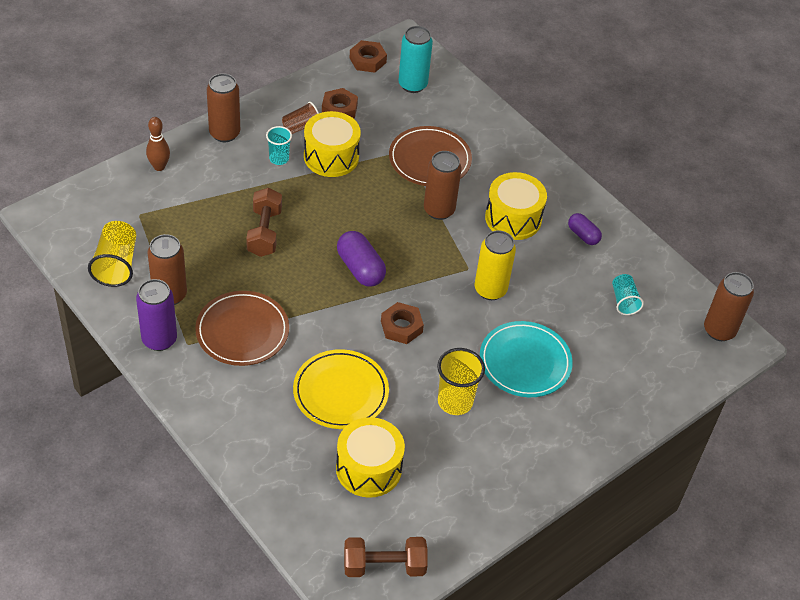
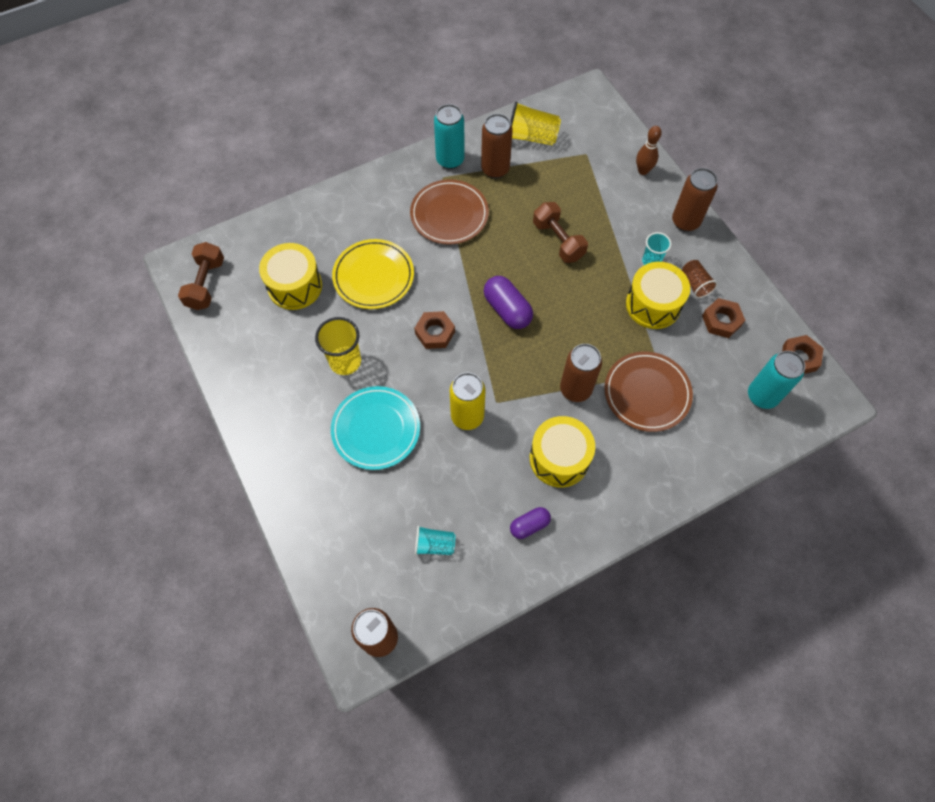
camera: 105 degrees right, 15 degrees up
(159, 339) = (450, 160): purple can -> turquoise can
(264, 232) = (558, 240): brown dumbbell -> brown dumbbell turned 45 degrees clockwise
(360, 268) = (507, 310): purple capsule -> purple capsule turned 75 degrees clockwise

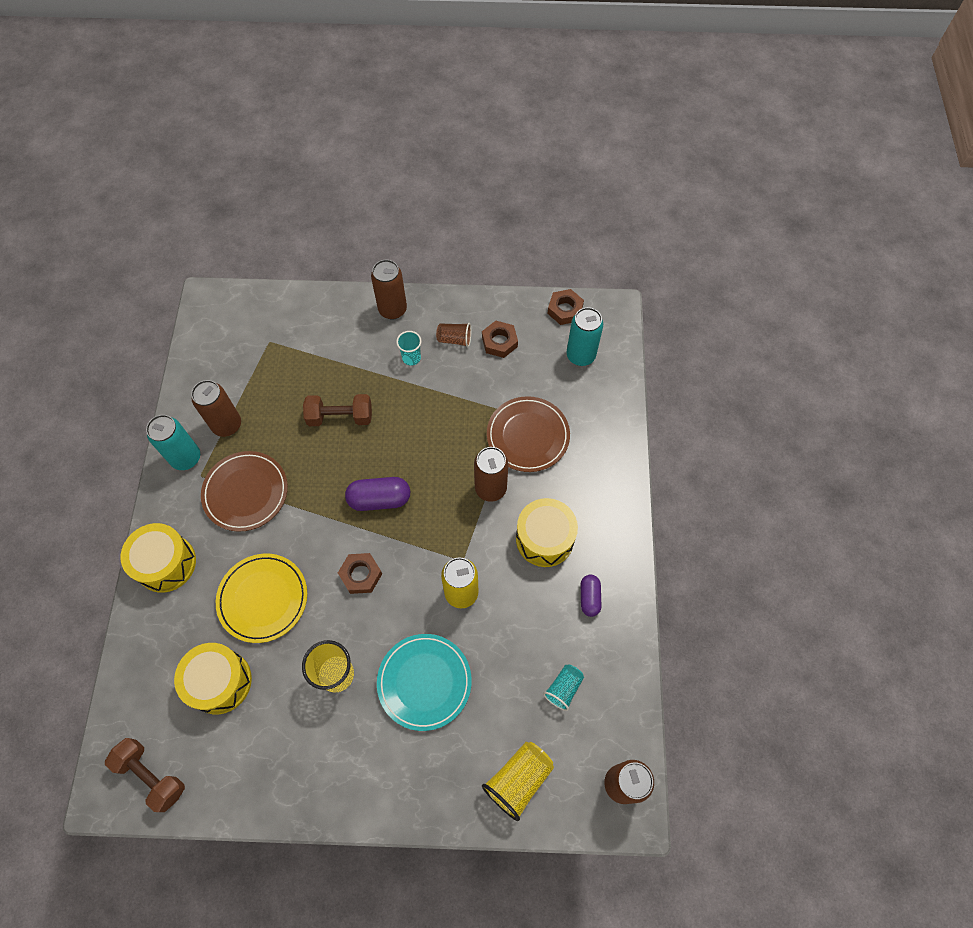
camera: 60 degrees left, 0 degrees up
(531, 137) = (216, 374): yellow cup -> yellow cup (518, 780)
(643, 171) = (320, 309): brown bowling pin -> none
(653, 305) = (452, 382): yellow drum -> yellow drum (166, 563)

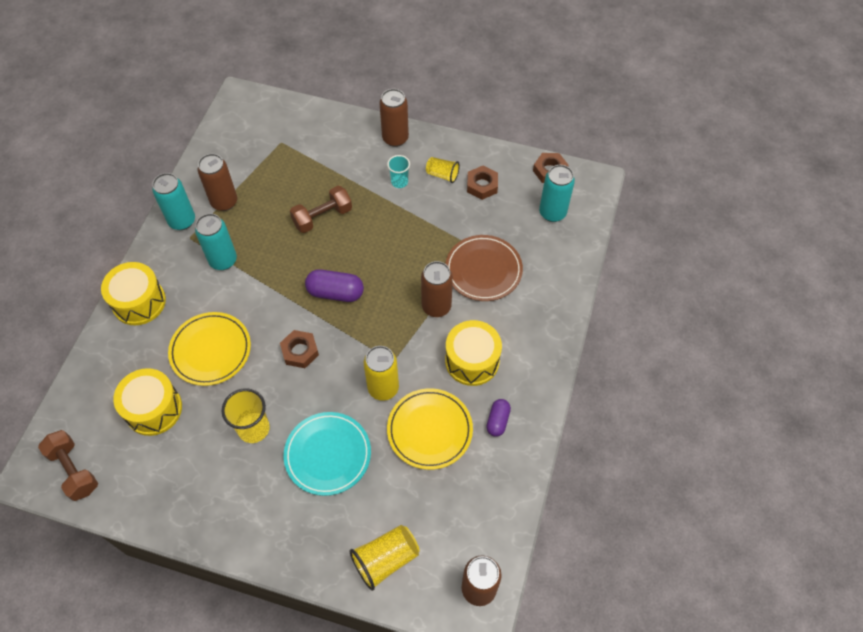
camera: 15 degrees right, 5 degrees down
(246, 492) = (223, 260): brown plate -> turquoise can
(340, 417) = (322, 217): brown dumbbell -> brown dumbbell turned 45 degrees counterclockwise
(454, 339) = (442, 175): brown cup -> yellow cup
(523, 626) = (429, 430): none -> yellow plate
(563, 688) = (450, 492): turquoise cup -> none

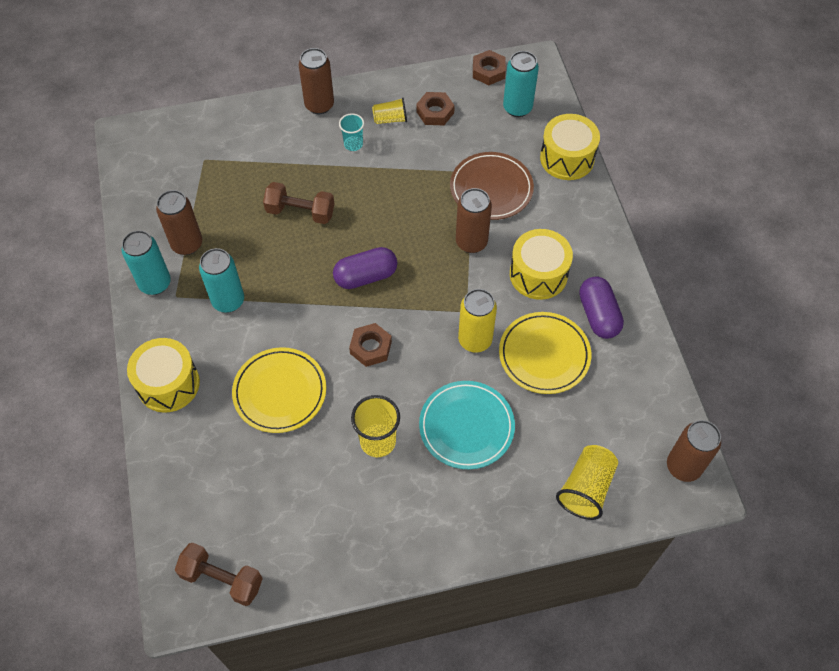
camera: 30 degrees left, 0 degrees up
(153, 409) = (262, 477): yellow drum -> yellow drum (567, 158)
(322, 217) = (300, 212): brown dumbbell -> brown dumbbell turned 75 degrees clockwise
(497, 421) = (598, 315): purple capsule -> purple capsule, size x1.61

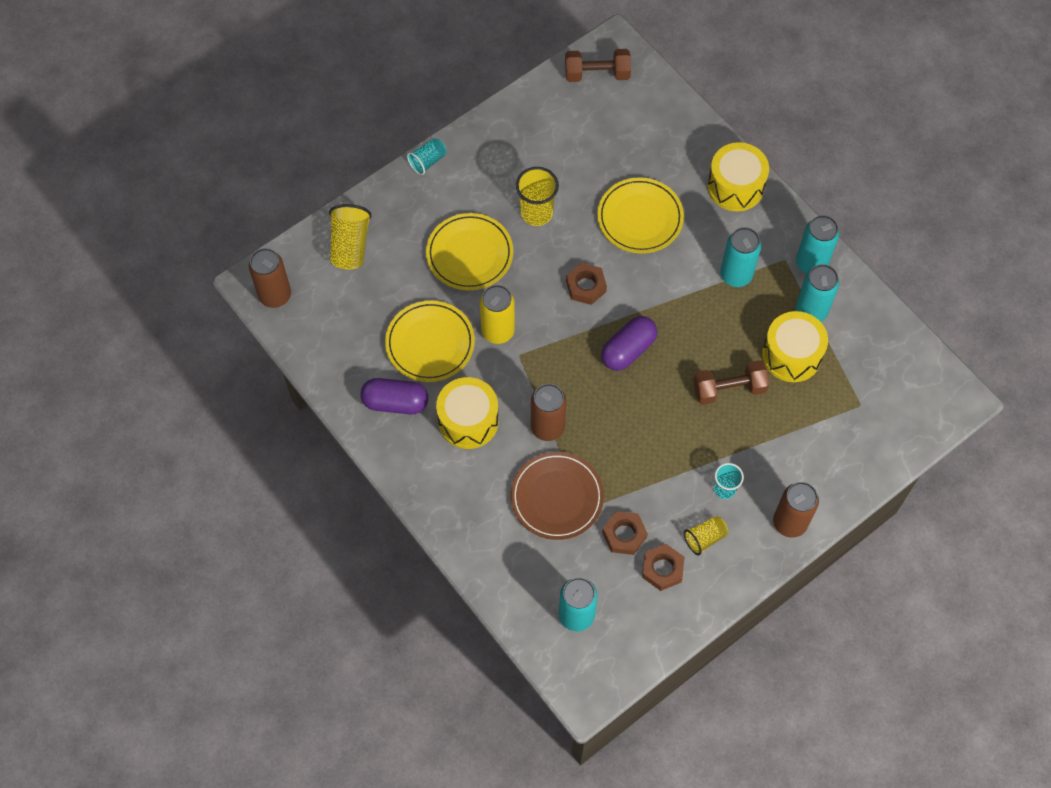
camera: 155 degrees right, 5 degrees up
(187, 244) = (811, 311): brown can -> turquoise can
(463, 552) = (427, 161): none -> turquoise cup
(466, 426) = (469, 254): turquoise plate -> yellow plate
(488, 71) = (632, 655): brown nut -> brown nut (624, 535)
(567, 158) = (494, 570): yellow drum -> yellow drum (791, 355)
(598, 315) = (395, 402): purple capsule -> purple capsule turned 45 degrees counterclockwise

